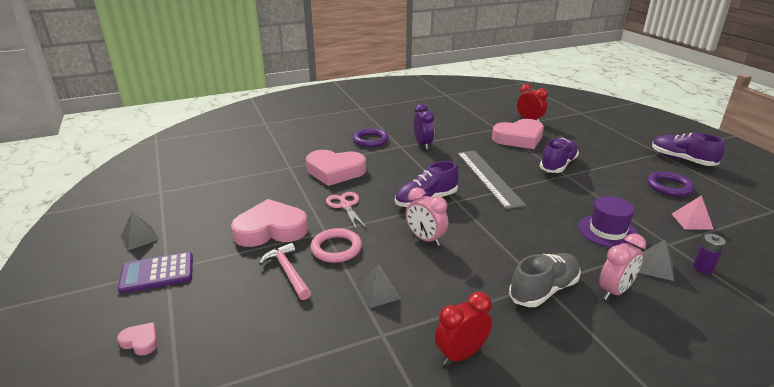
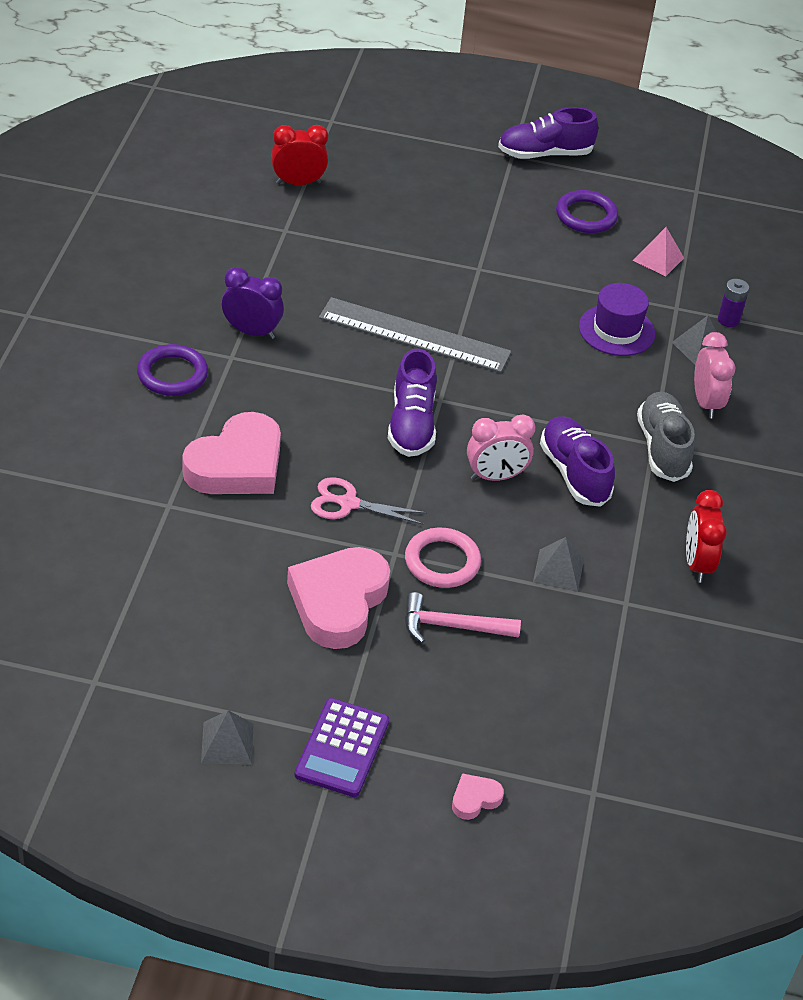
camera: 60 degrees left, 15 degrees up
(519, 138) = (340, 233): pink heart -> none
(558, 165) = (449, 256): purple shoe -> purple shoe (574, 473)

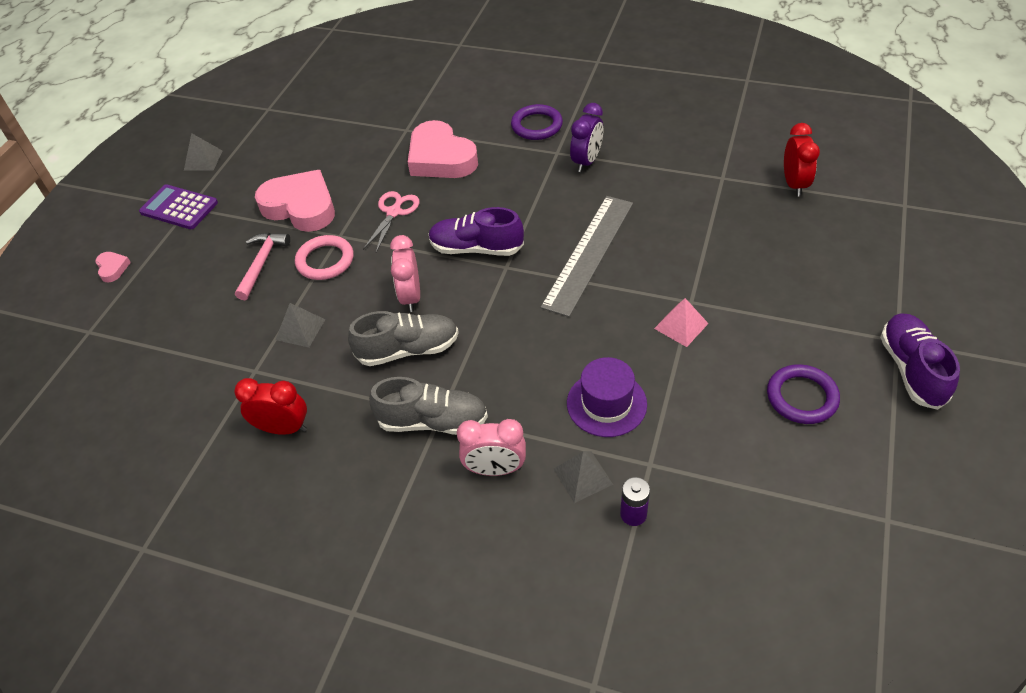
camera: 105 degrees right, 5 degrees up
(574, 473) = (408, 350): purple shoe -> grey shoe
(658, 259) = (735, 458): pink pyramid -> pink pyramid (681, 326)

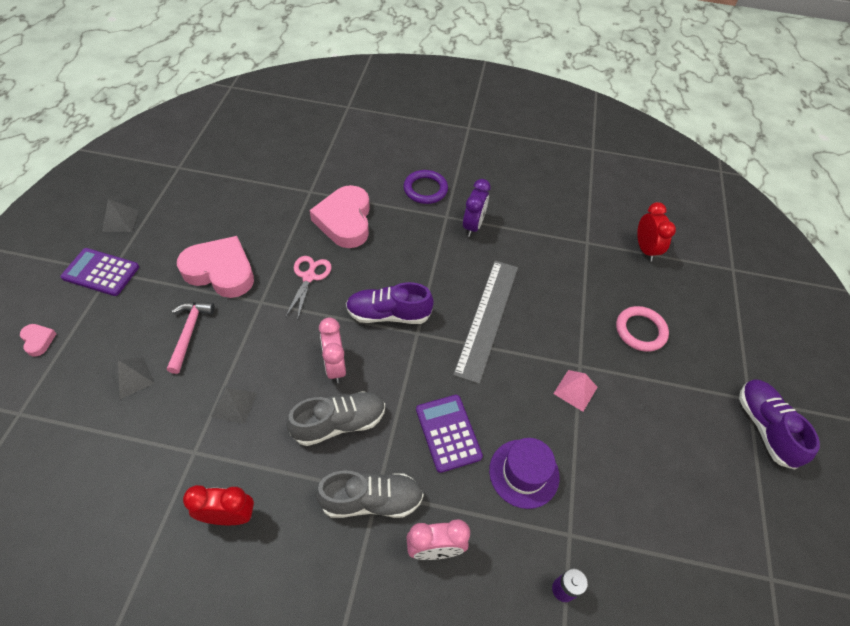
camera: 15 degrees left, 5 degrees up
(325, 261) = (250, 329): pink ring -> pink ring (640, 331)
(441, 158) = (345, 221): pink heart -> pink heart turned 45 degrees clockwise
(526, 362) = (448, 433): none -> purple calculator
(582, 476) = (514, 552): grey pyramid -> grey pyramid (131, 378)
(801, 397) = (684, 458): purple ring -> none

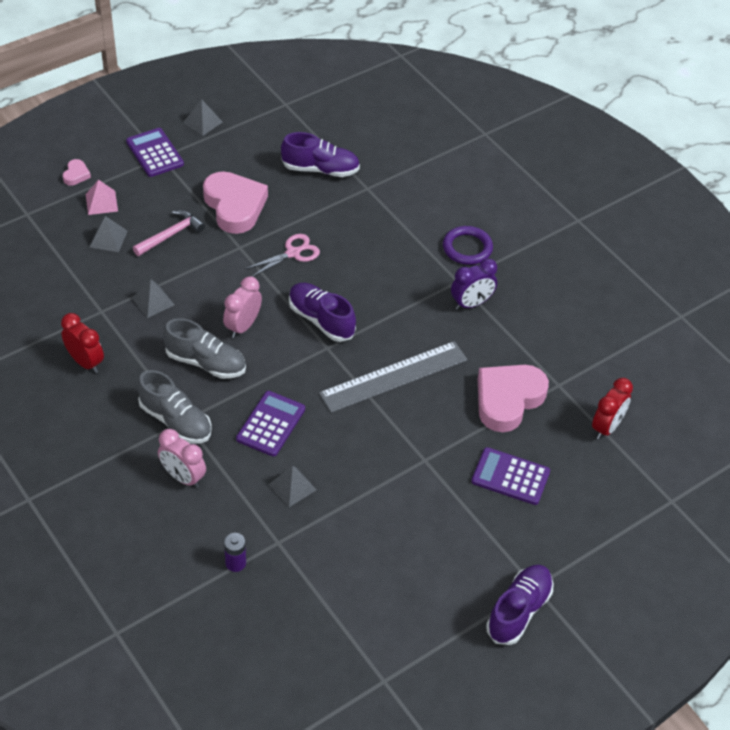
camera: 45 degrees right, 5 degrees down
(260, 199) = (320, 169): none -> purple shoe
(345, 221) = (368, 229): pink heart -> pink heart (508, 400)
(524, 473) = (292, 487): purple hat -> grey pyramid
(575, 390) = (398, 471): pink pyramid -> pink pyramid (101, 202)
(640, 331) = (510, 477): pink ring -> purple calculator

